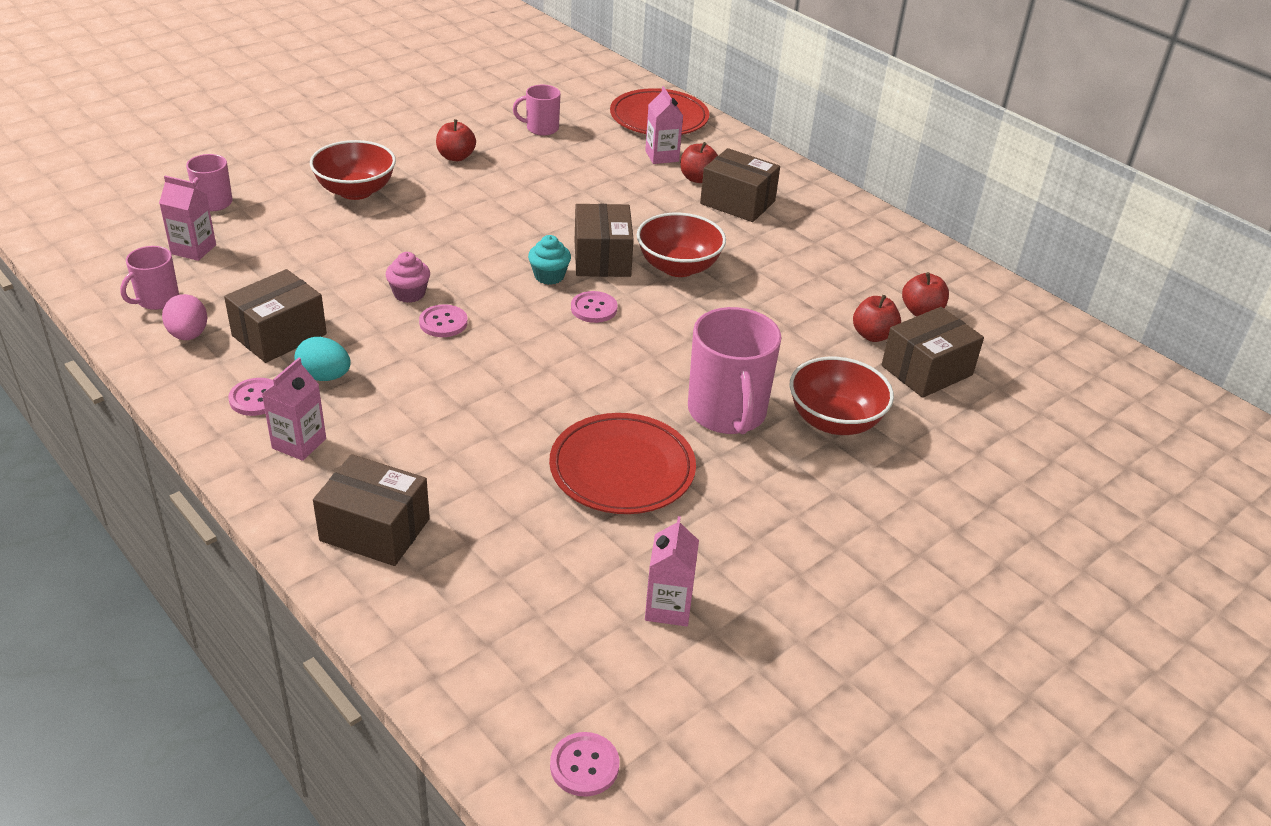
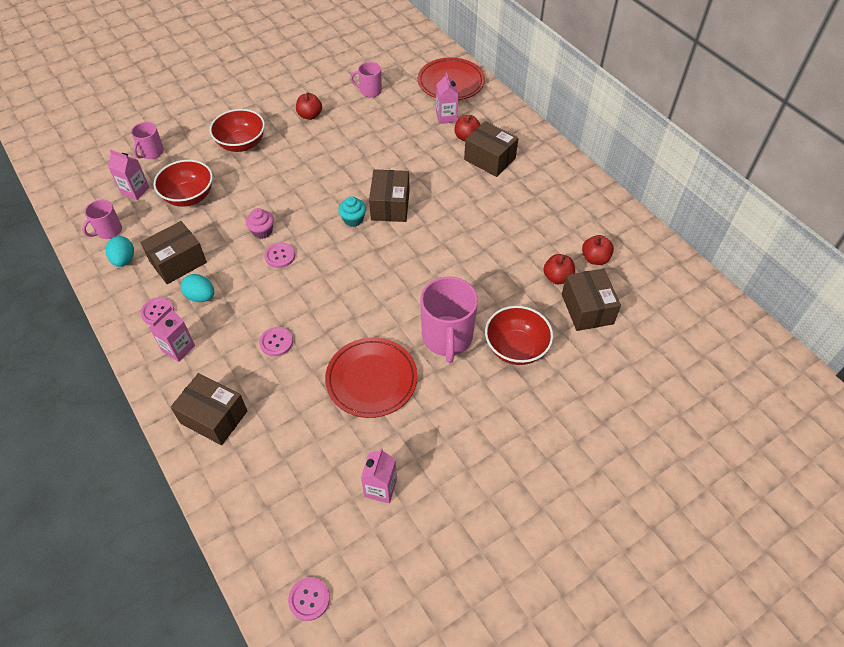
camera: 10 degrees right, 15 degrees up
(188, 335) = (124, 260): pink egg -> turquoise egg
(594, 308) = (377, 248): pink button -> pink button (276, 342)
(678, 267) = (439, 214): red bowl -> red bowl (189, 196)
(926, 370) = (587, 309): brown box -> brown box turned 75 degrees counterclockwise

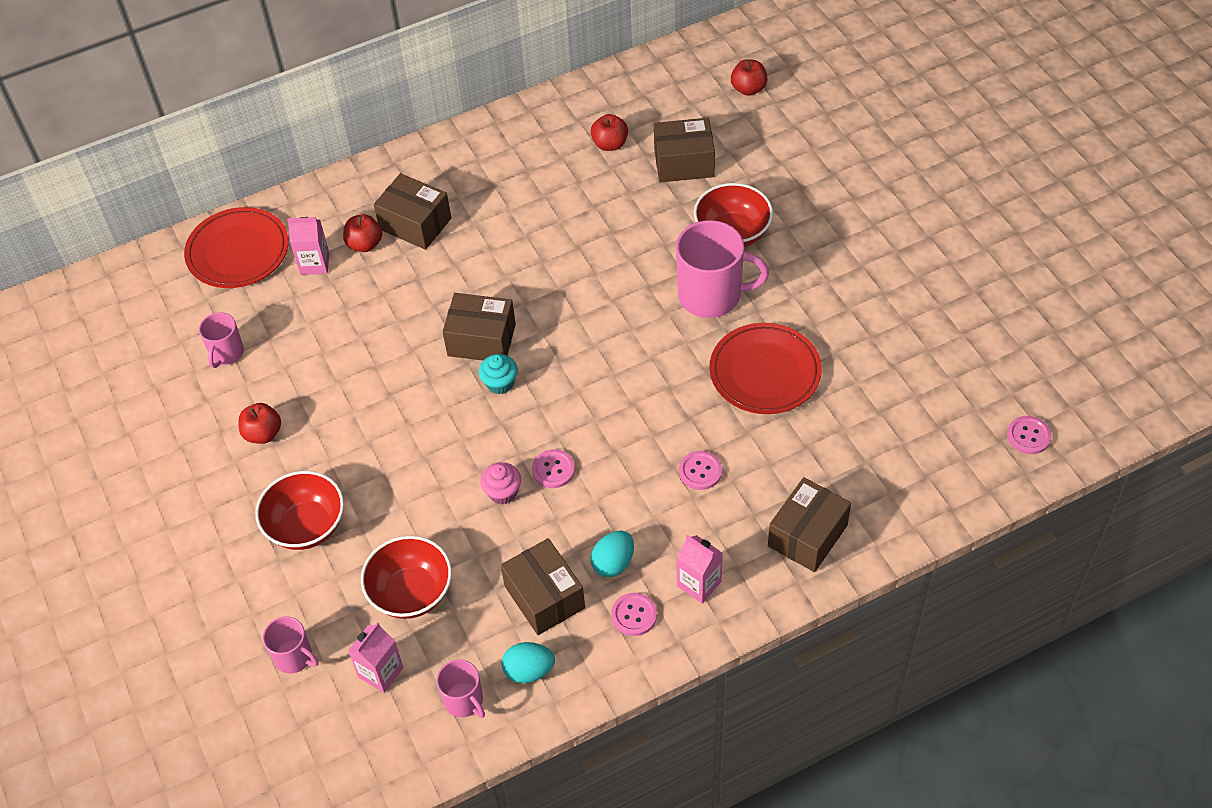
camera: 80 degrees left, 0 degrees up
(380, 488) = (905, 370): pink carton -> none
(489, 159) = (415, 224): brown box -> brown box turned 75 degrees clockwise
(557, 277) = (634, 182): red apple -> red apple (748, 89)

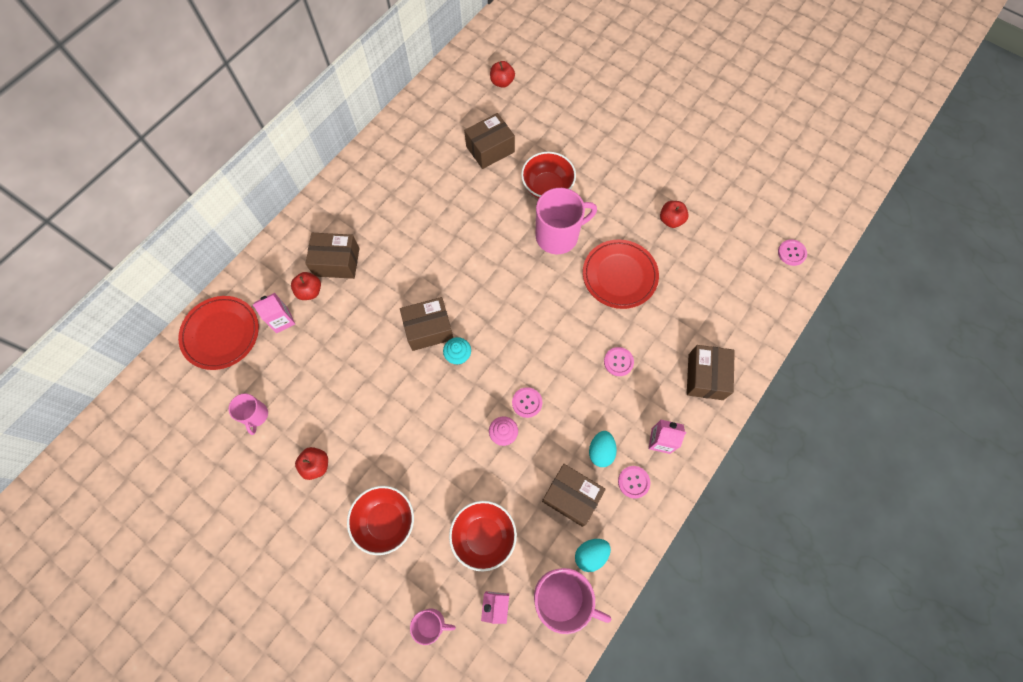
camera: 30 degrees left, 15 degrees up
(464, 701) = (562, 597): pink mug -> pink mug, size x1.84
(610, 144) = (435, 153): red apple -> red apple (671, 220)

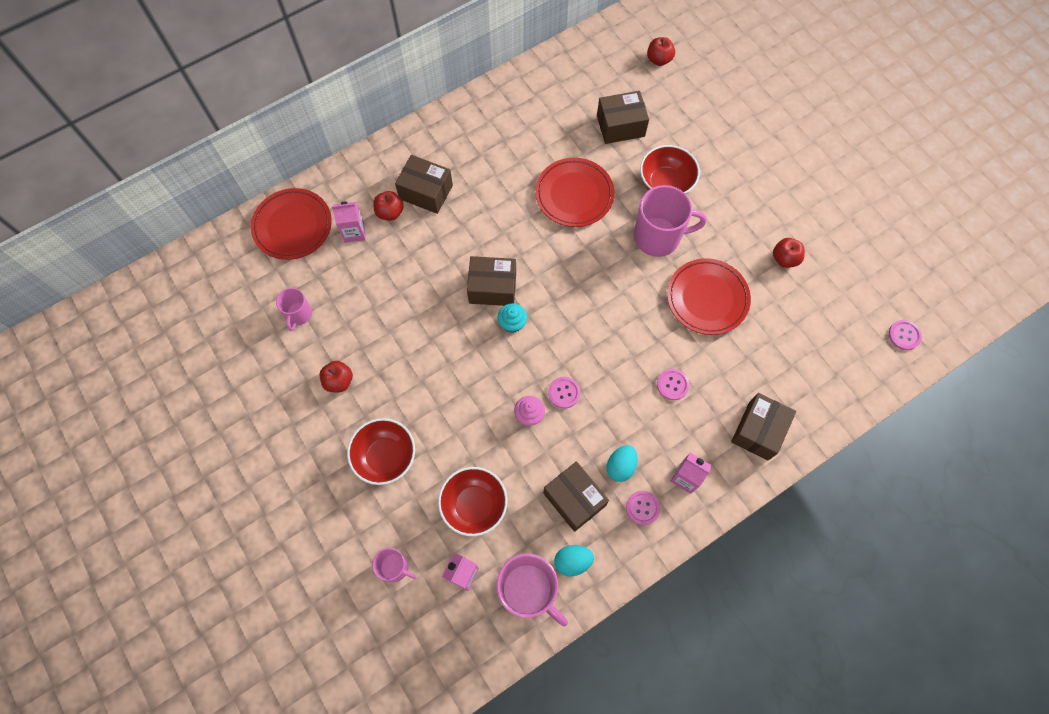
camera: 20 degrees right, 0 degrees up
(471, 222) = (574, 195): none -> red plate

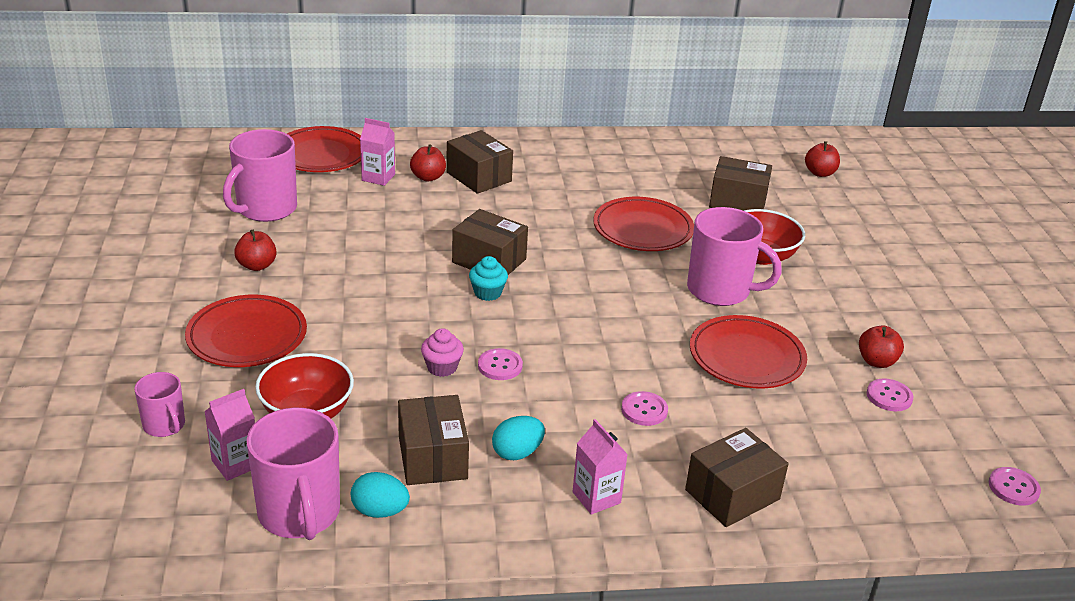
camera: 25 degrees right, 35 degrees down
(299, 314) = (265, 209): pink mug -> pink mug, size x1.84
(385, 457) = (247, 336): red bowl -> red plate
(642, 508) = (514, 501): pink button -> pink button (889, 396)

